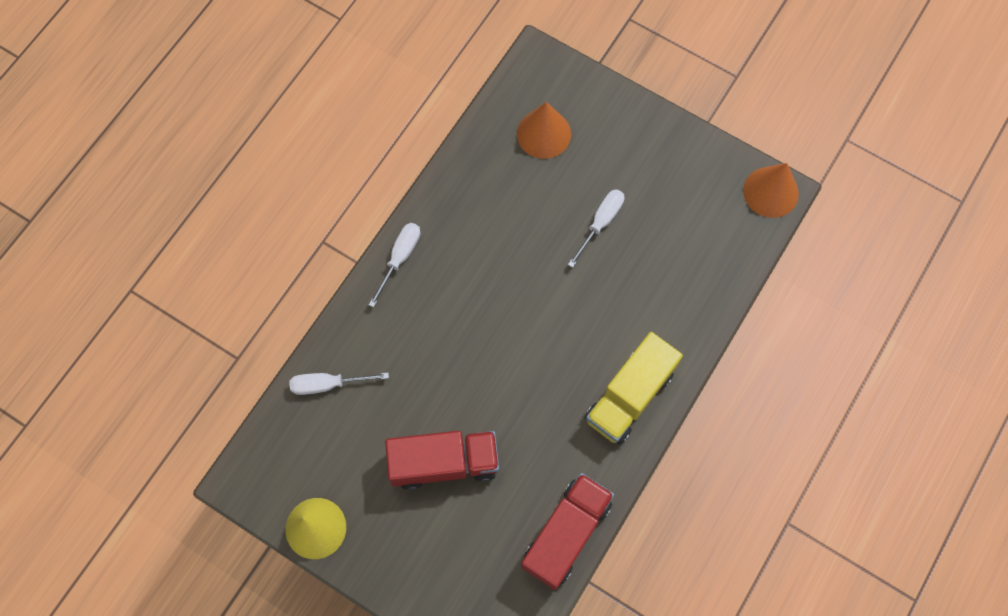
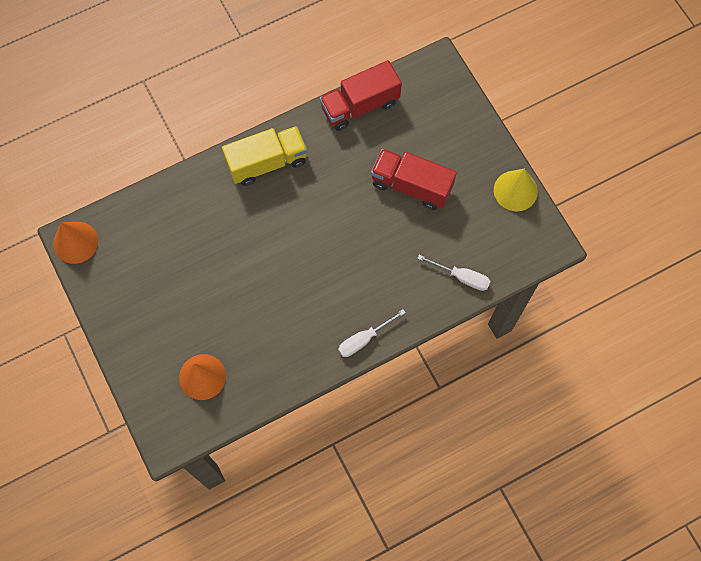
camera: 150 degrees left, 0 degrees up
(600, 223) = (207, 286): white screwdriver -> none

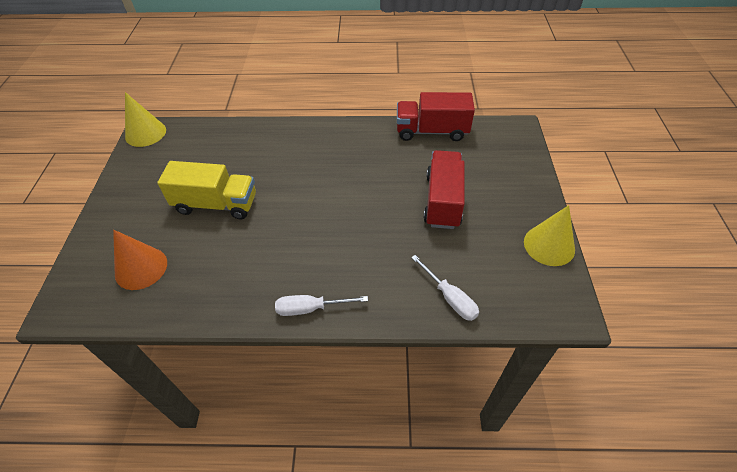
camera: 30 degrees right, 20 degrees down
(75, 242) = (145, 133): orange cone -> yellow cone
(267, 162) = (328, 139): yellow truck -> yellow truck (216, 204)
(411, 186) = (443, 201): red truck -> red truck turned 45 degrees clockwise

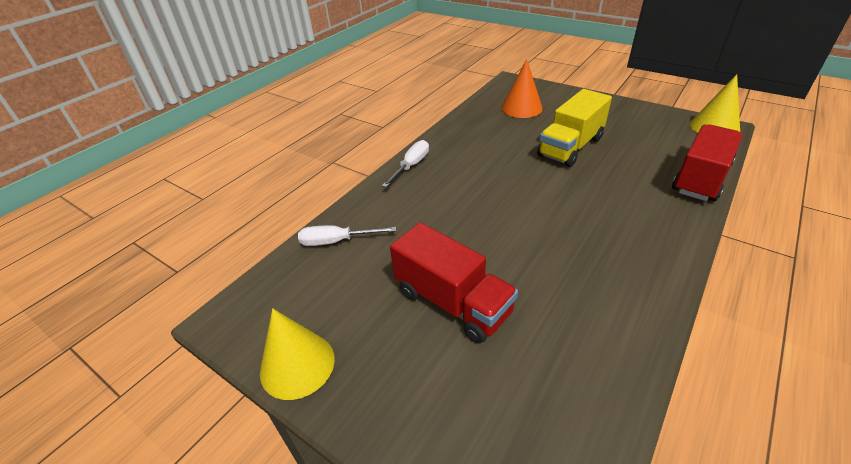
camera: 125 degrees right, 10 degrees down
(431, 131) = (611, 374): red truck -> red truck (700, 178)

